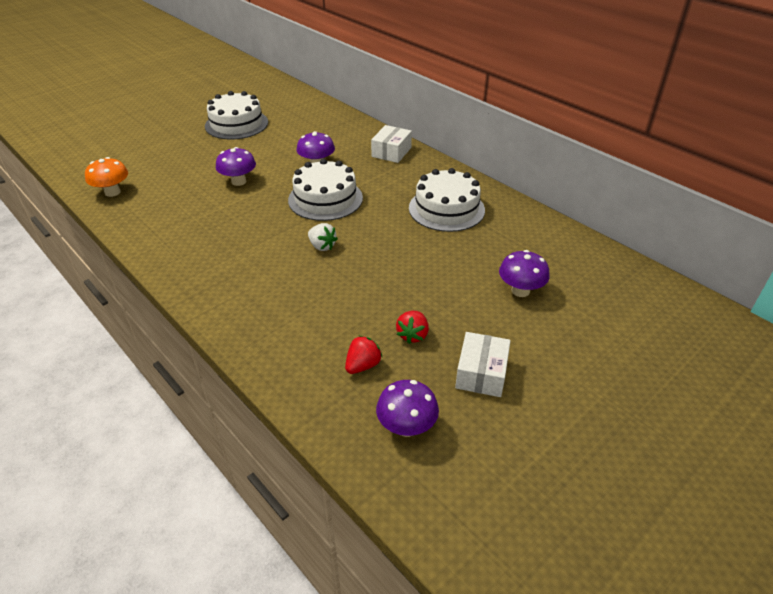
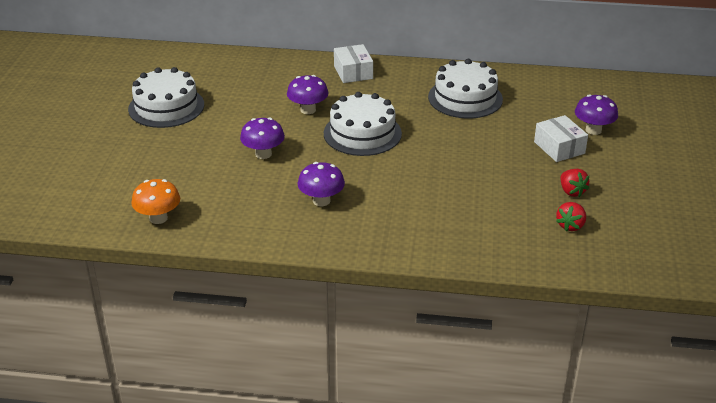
camera: 40 degrees left, 5 degrees down
(322, 246) = (419, 168): white strawberry -> none
(363, 365) = (570, 225): red strawberry -> red strawberry turned 150 degrees counterclockwise
(406, 427) = (645, 242): purple mushroom -> purple mushroom (321, 201)
(481, 373) = (641, 190): white box -> white box (559, 147)

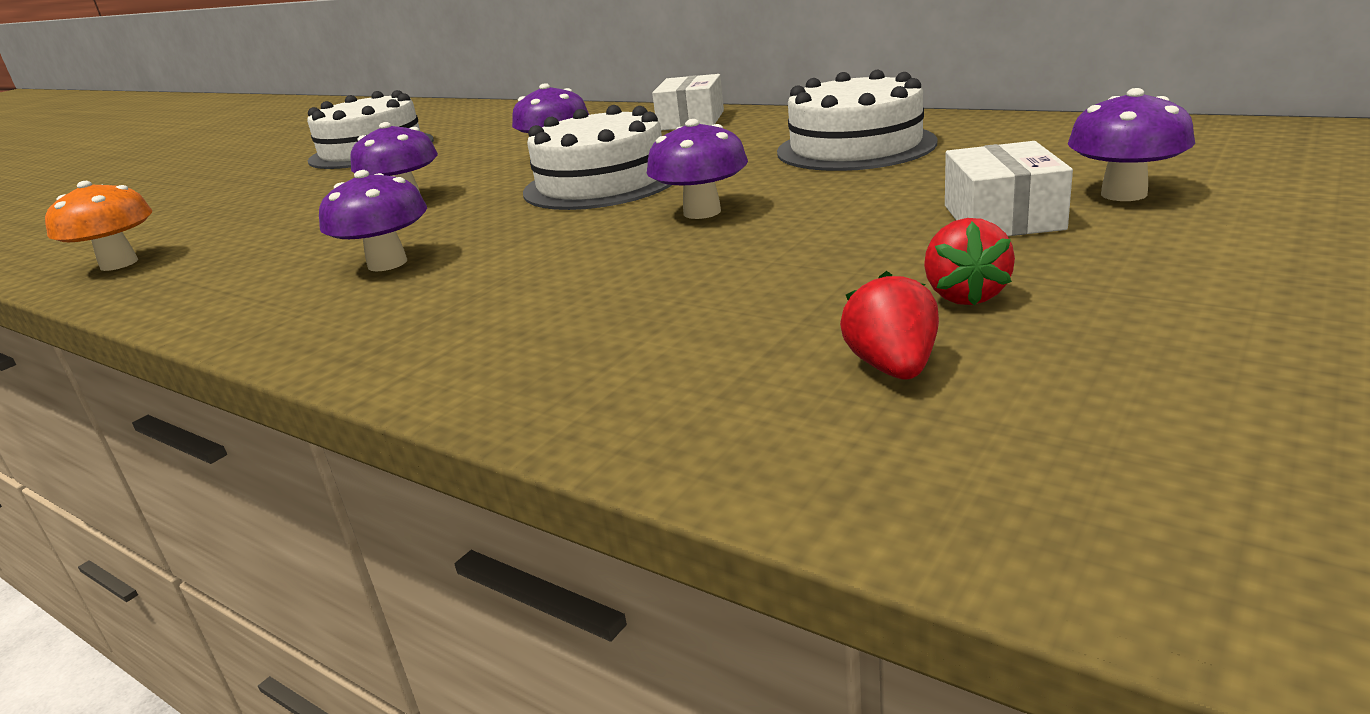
camera: 30 degrees right, 10 degrees down
(436, 153) = (702, 212): none -> purple mushroom
(570, 225) = (893, 368): red strawberry -> red strawberry turned 120 degrees clockwise

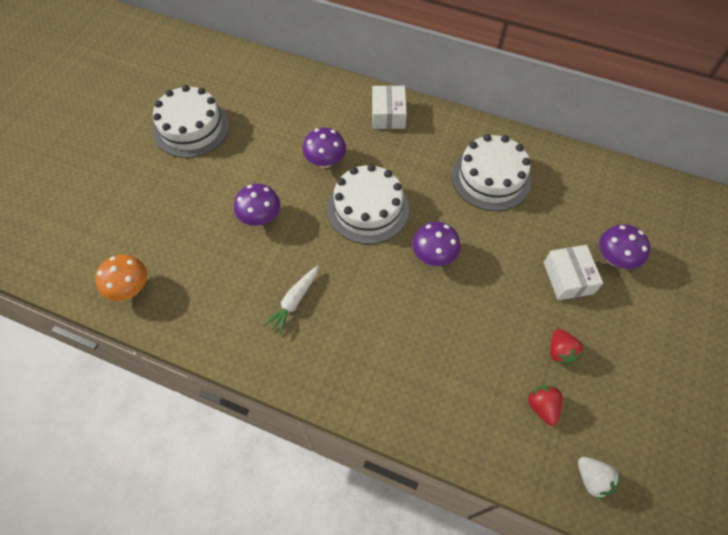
camera: 15 degrees left, 35 degrees up
(387, 263) = (294, 301): purple mushroom -> white carrot
(1038, 491) = (592, 479): none -> white strawberry

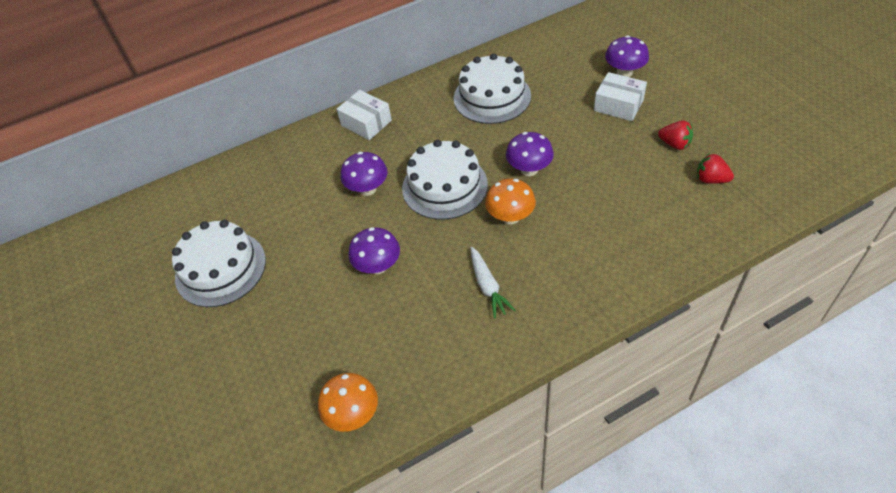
camera: 45 degrees left, 10 degrees down
(373, 274) = (510, 217): none -> orange mushroom
(592, 479) = (786, 184): white strawberry -> none

